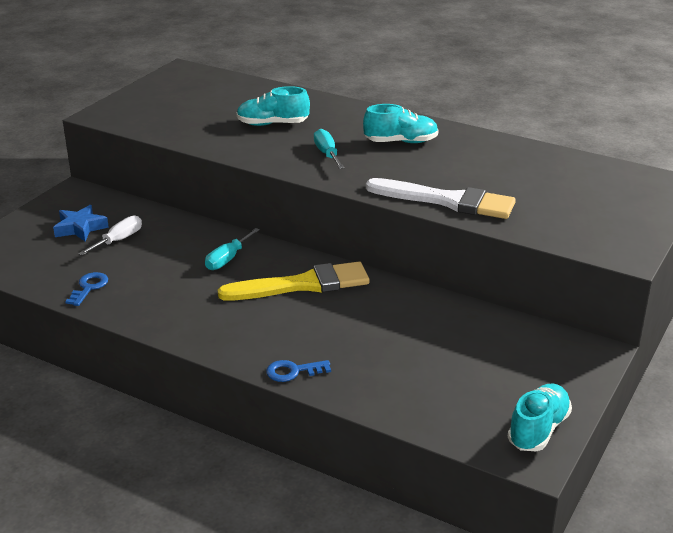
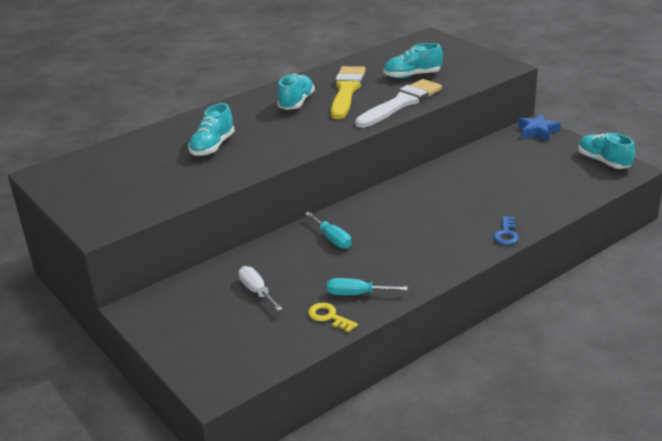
camera: 65 degrees left, 0 degrees up
(80, 228) = (215, 312): blue star -> blue star (537, 131)
(89, 287) = (329, 317): blue key -> yellow key
(302, 285) = (394, 211): yellow brush -> yellow brush (346, 91)
(327, 154) = (290, 132): turquoise screwdriver -> turquoise screwdriver (356, 294)
(533, 194) = (412, 76): none -> turquoise shoe

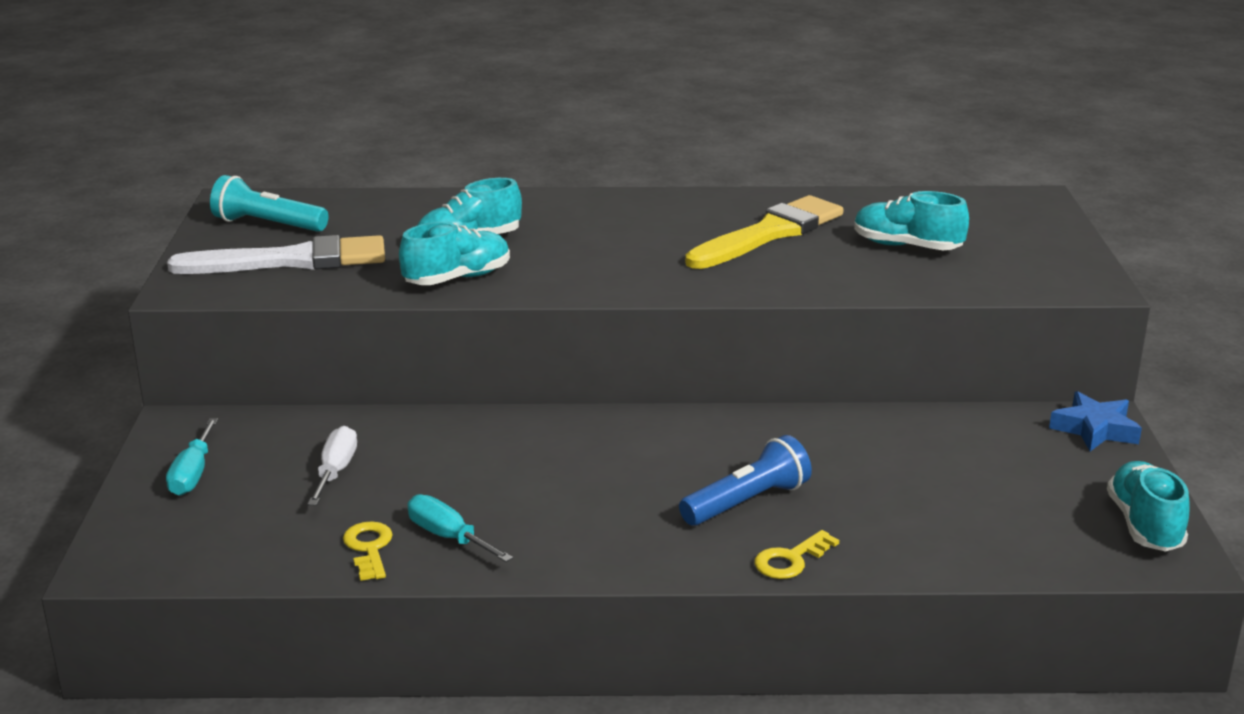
camera: 35 degrees right, 5 degrees down
(85, 178) = (267, 225): none -> turquoise flashlight
(296, 103) = (670, 225): turquoise shoe -> turquoise shoe (457, 278)
(332, 239) = (530, 449): turquoise screwdriver -> turquoise screwdriver (192, 474)
(401, 103) = (820, 279): white brush -> white brush (292, 261)
(456, 219) = (747, 502): none -> blue flashlight
(506, 234) = (791, 560): blue key -> yellow key

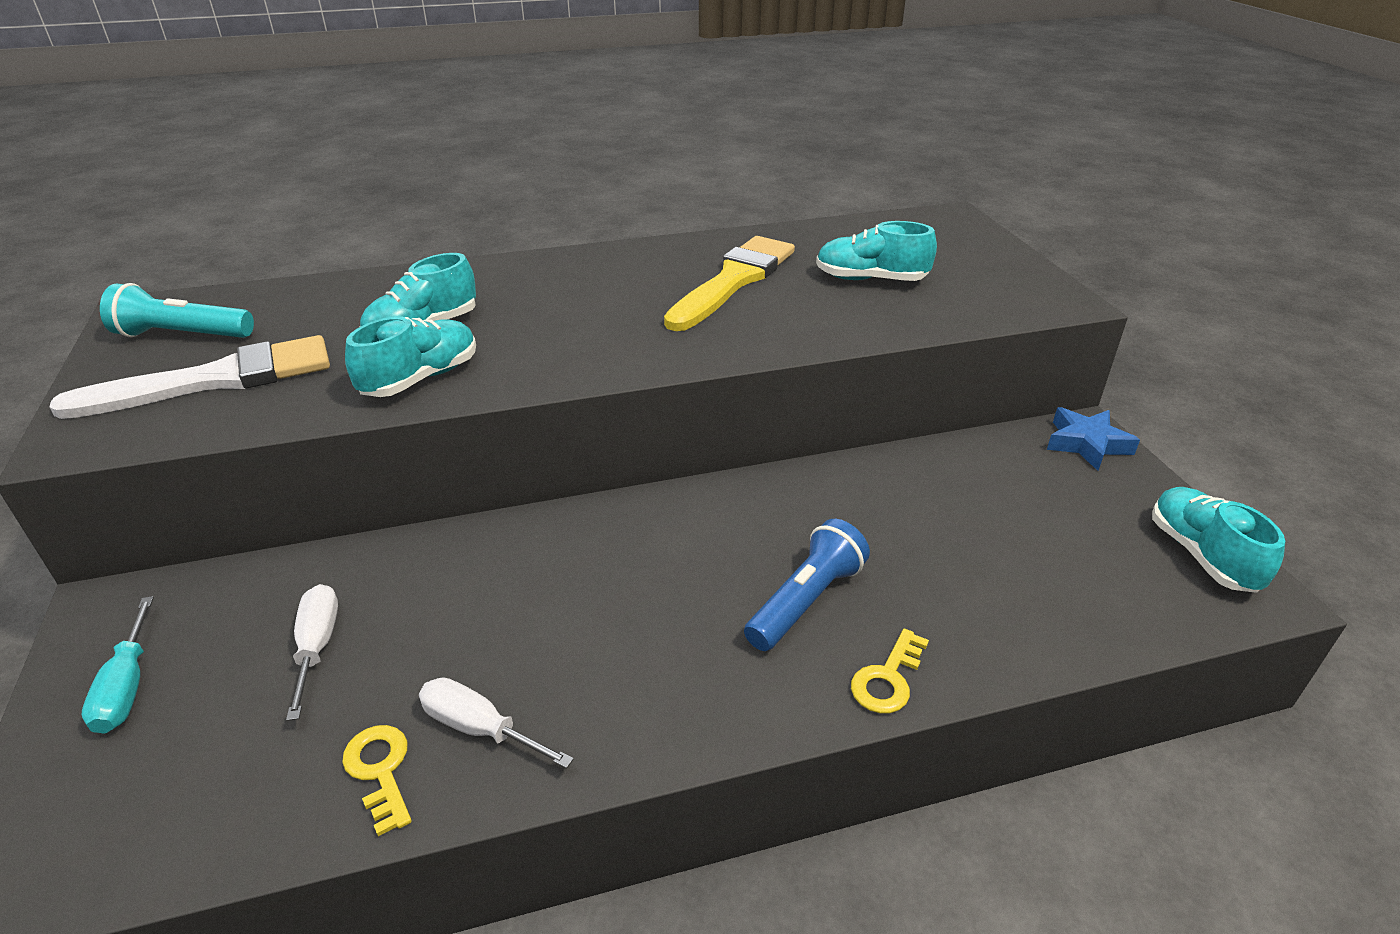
camera: 15 degrees left, 10 degrees up
(448, 537) = (479, 728): turquoise screwdriver -> white screwdriver

